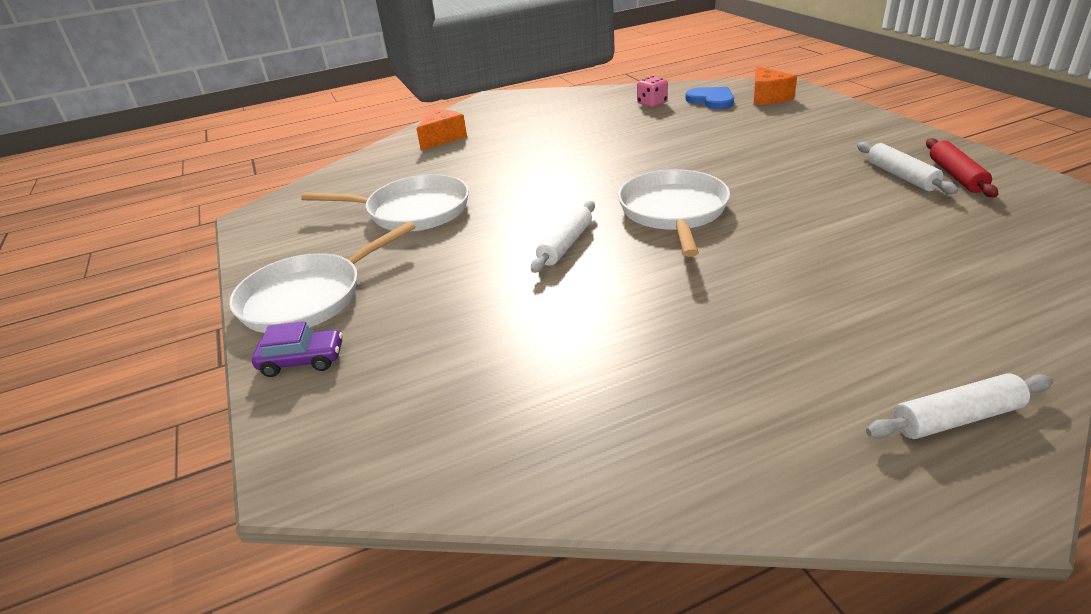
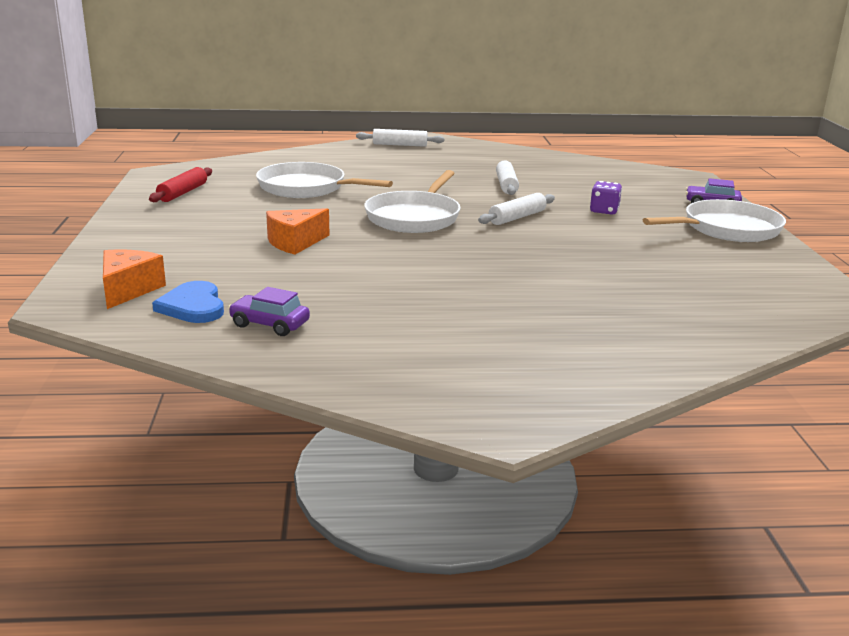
camera: 165 degrees left, 10 degrees down
(413, 211) = (649, 266): white pan -> white pan (306, 188)
(442, 138) = (614, 351): orange cheese -> orange cheese (295, 243)
(464, 291) = (604, 211): none -> purple dice
(652, 103) = (269, 324): pink dice -> purple car
(901, 176) = (216, 200): white rolling pin -> white rolling pin (506, 185)

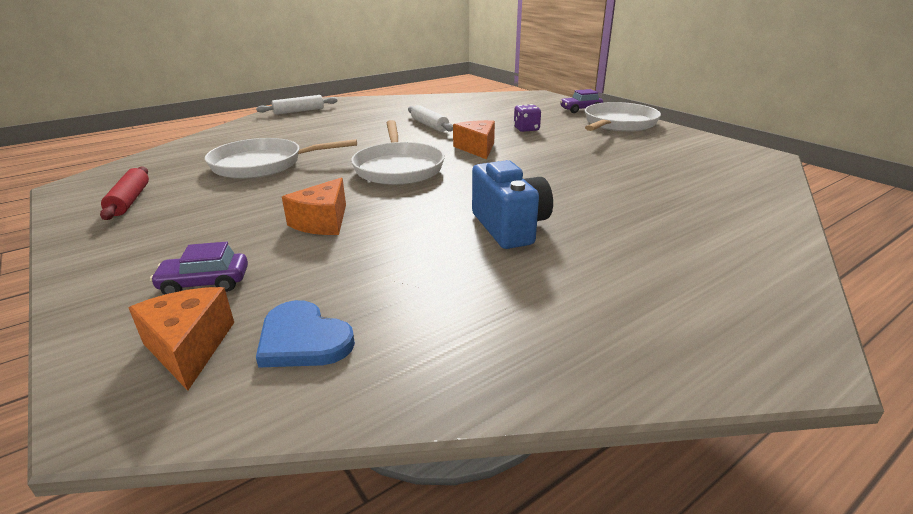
camera: 30 degrees left, 5 degrees up
(269, 324) = (422, 329): purple car -> purple car (205, 283)
(434, 286) = (510, 227): none -> blue camera
(517, 217) = (477, 148): white rolling pin -> orange cheese

